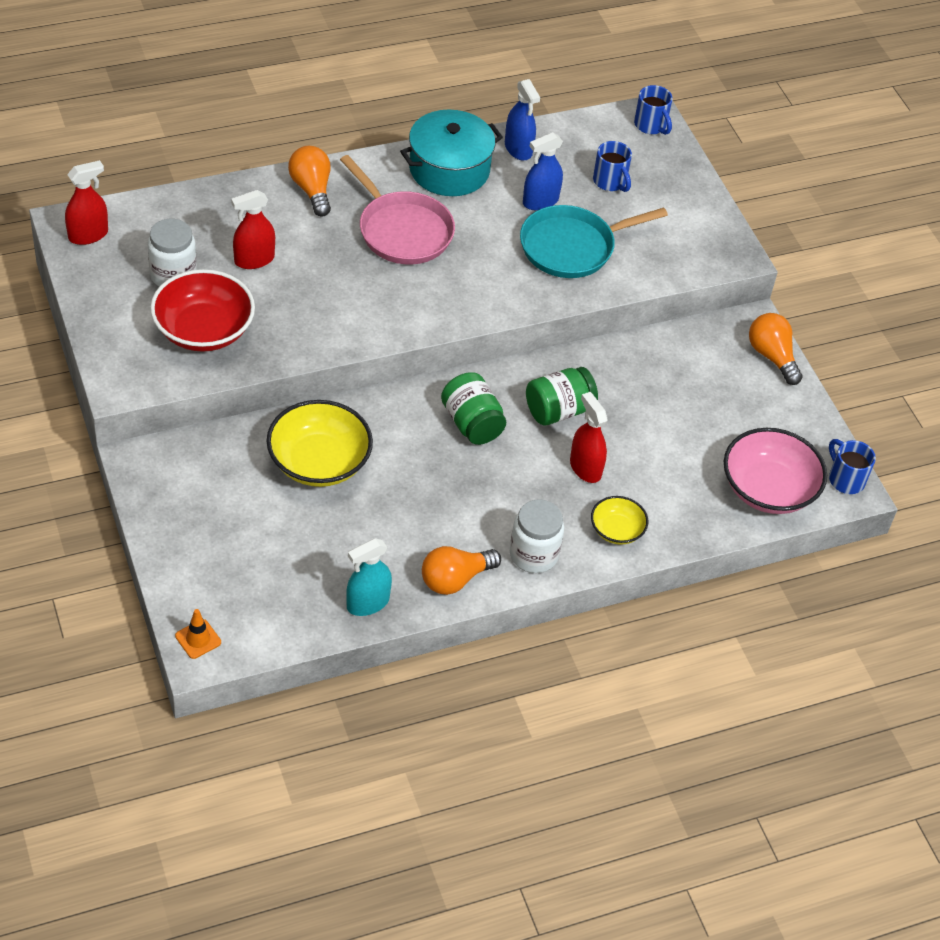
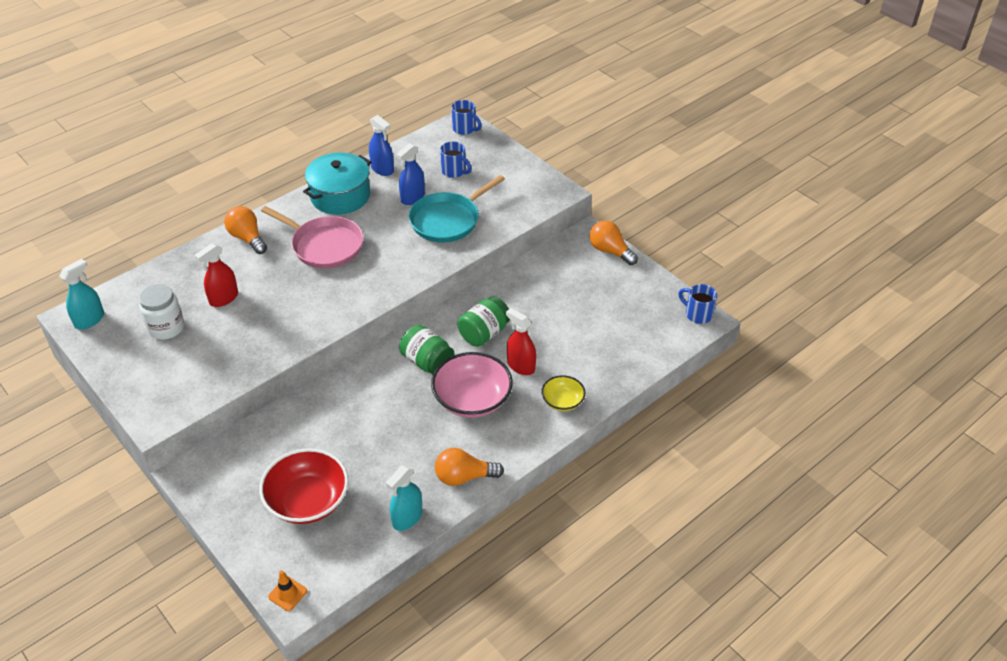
camera: 15 degrees left, 5 degrees down
(88, 235) = (89, 320): red spray bottle -> turquoise spray bottle
(203, 330) = (205, 359): red bowl -> red bowl (307, 500)
(319, 462) = (327, 427): yellow bowl -> none
(455, 579) = (464, 477): orange light bulb -> orange light bulb turned 45 degrees clockwise
(533, 554) = (512, 439): white jar -> none
(768, 489) = (651, 338): pink bowl -> pink bowl (472, 399)

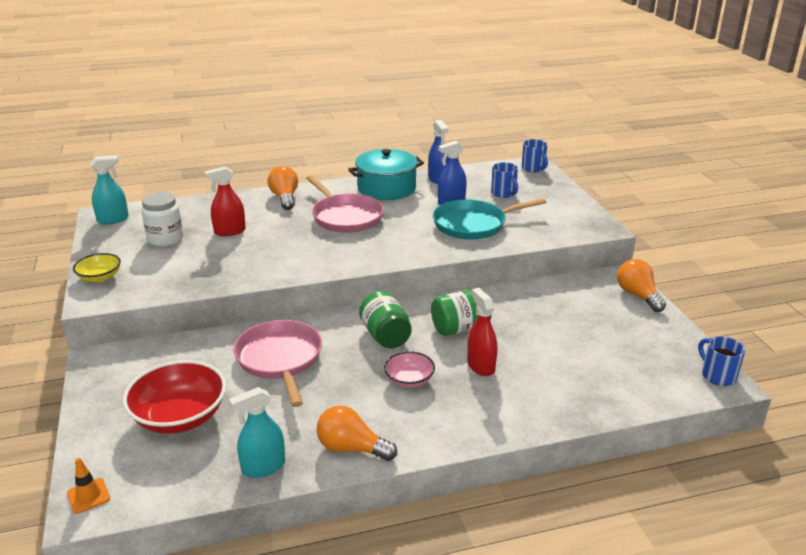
camera: 25 degrees right, 15 degrees down
(353, 416) = (280, 359): none -> pink pan
(472, 399) = (409, 380): pink bowl -> pink bowl, size x0.54
(562, 401) = (508, 411): yellow bowl -> yellow bowl (100, 277)

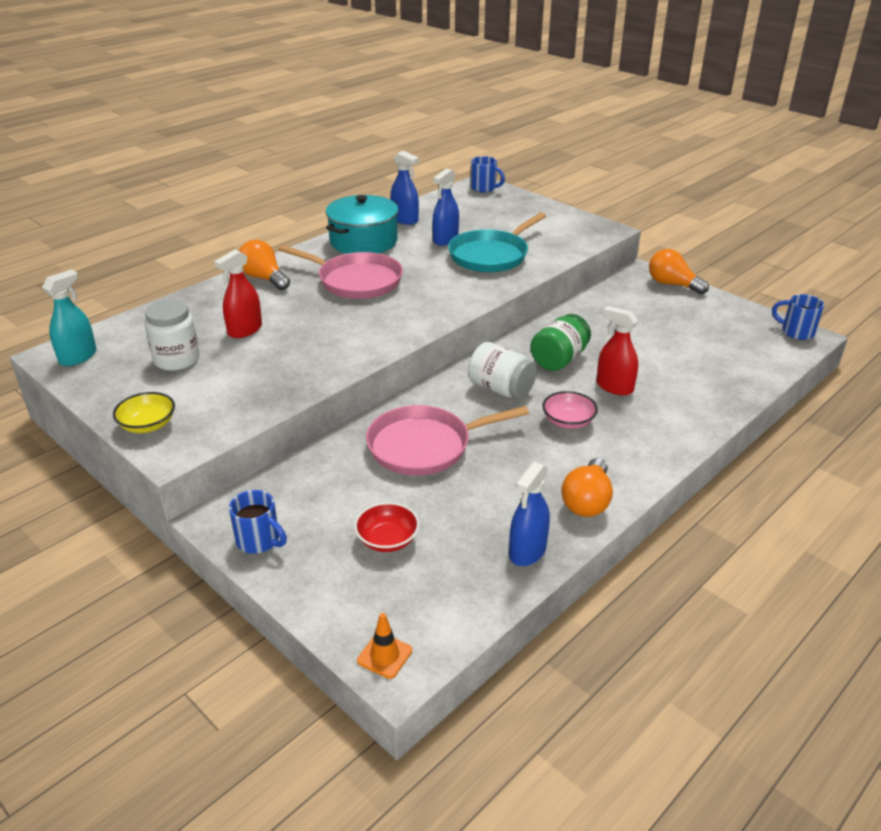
camera: 30 degrees left, 5 degrees up
(180, 416) = (387, 540): red bowl -> red bowl, size x0.54
(263, 467) = (527, 551): turquoise spray bottle -> blue spray bottle
(280, 359) = (424, 446): pink pan -> pink pan turned 60 degrees counterclockwise
(351, 448) = (587, 501): orange light bulb -> orange light bulb turned 60 degrees counterclockwise
(385, 336) = (501, 389): green jar -> white jar
(504, 193) = (484, 219): blue mug -> blue mug (259, 541)

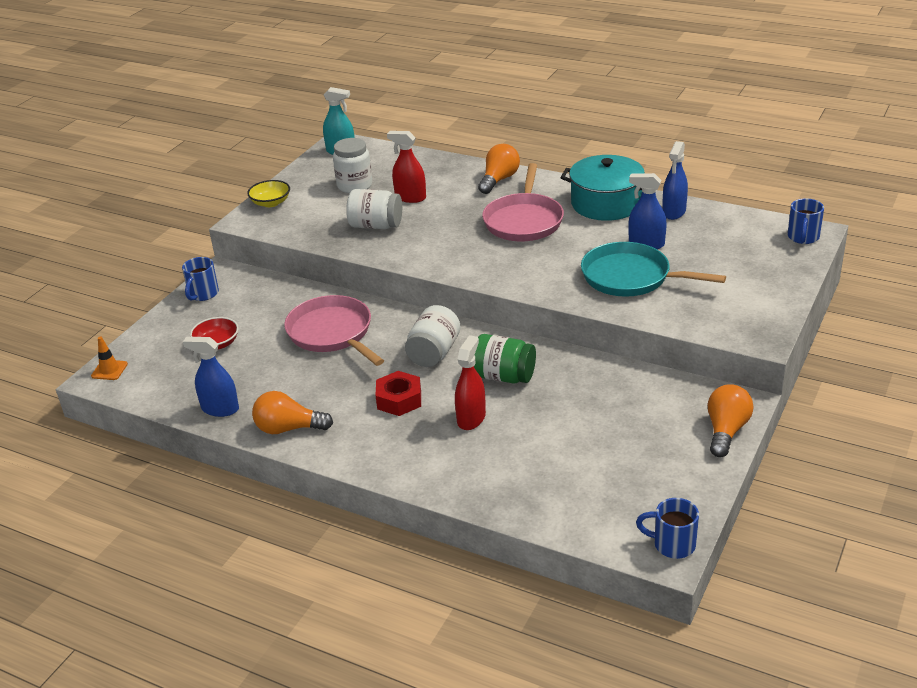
camera: 75 degrees right, 0 degrees up
(284, 359) = (376, 225): none -> white jar
(568, 421) = (399, 399): pink bowl -> red nut
(796, 332) = (672, 544): blue mug -> blue mug turned 90 degrees counterclockwise

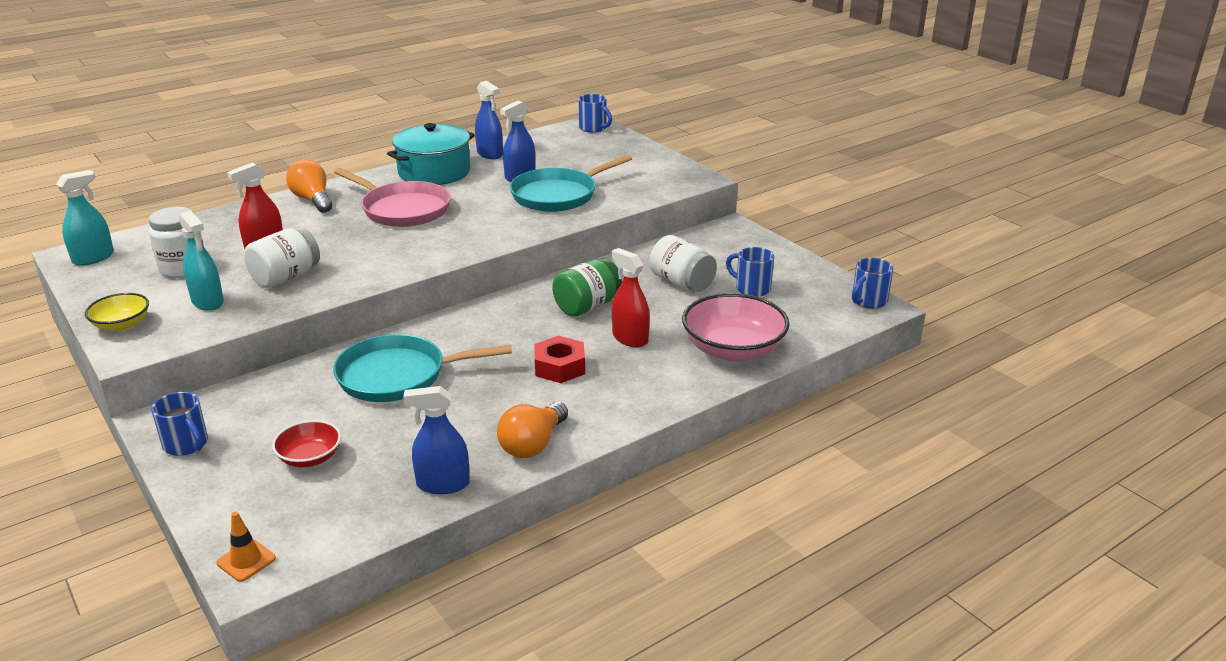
camera: 65 degrees left, 5 degrees down
(220, 409) = (443, 484): blue spray bottle -> blue spray bottle turned 45 degrees clockwise
(320, 215) = (207, 302): none -> turquoise spray bottle
(332, 333) = (397, 376): pink pan -> turquoise pan
(433, 353) = (508, 329): white jar -> white jar (681, 283)
(500, 483) = (733, 350): none -> pink bowl
(623, 458) = (751, 288): none -> blue mug
(726, 431) = (758, 242): orange light bulb -> none

